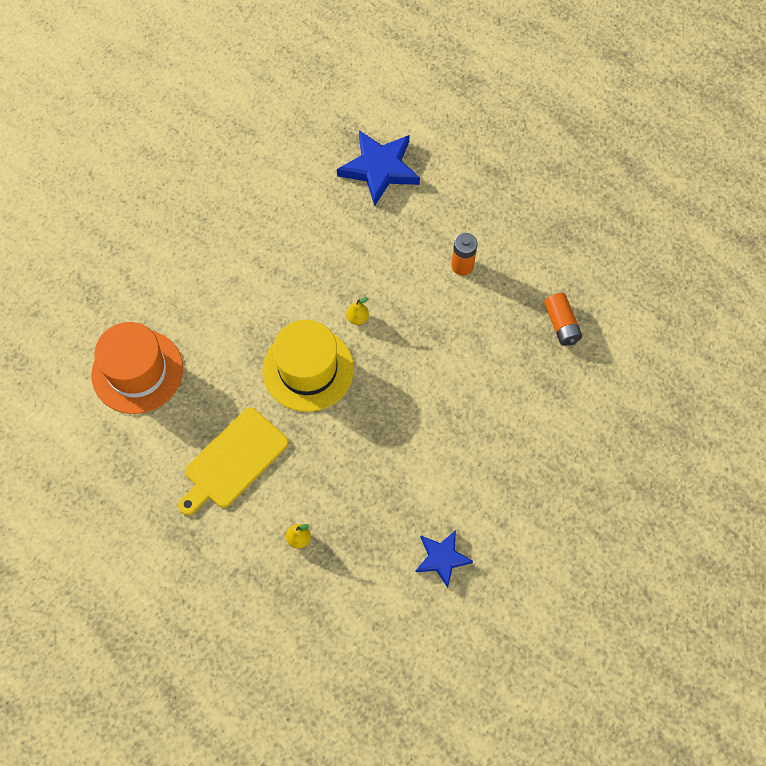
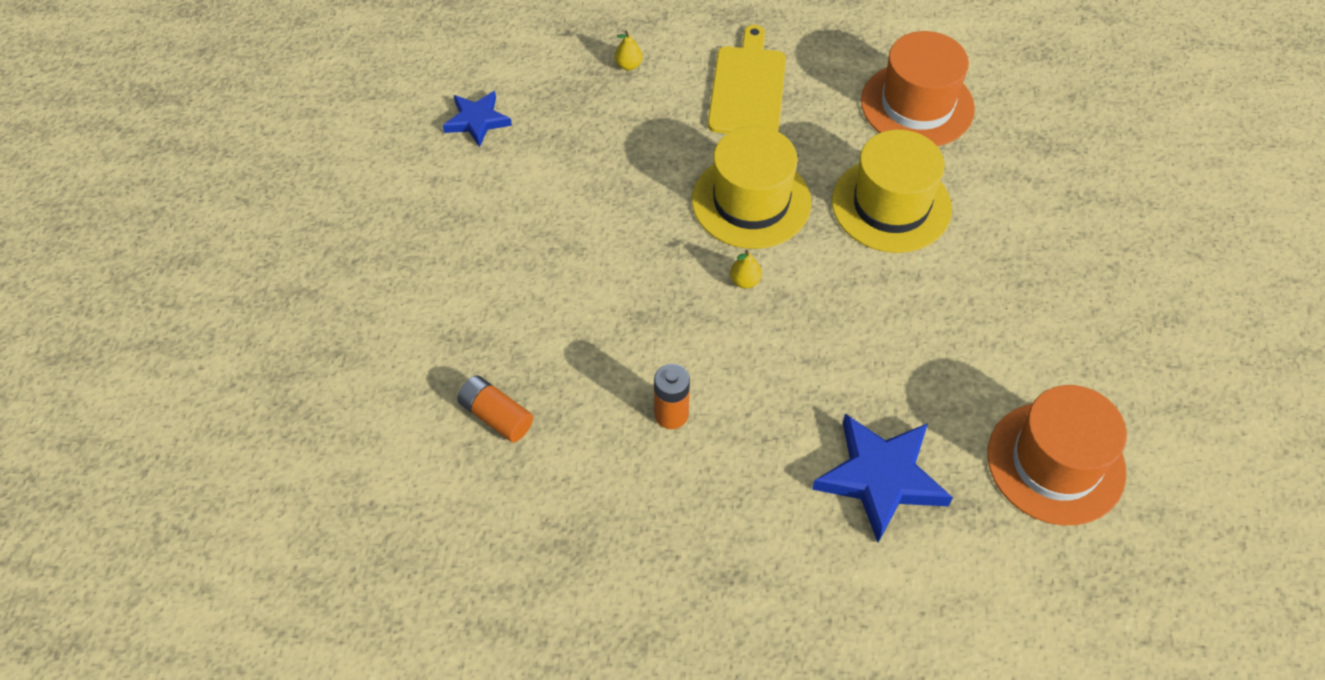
camera: 145 degrees right, 10 degrees down
(226, 311) = (891, 205): none -> yellow hat
(286, 124) = (1055, 463): none -> orange hat

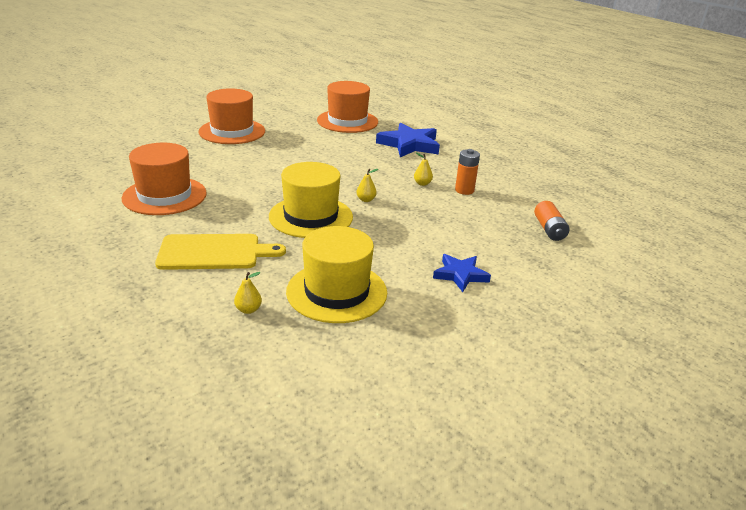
camera: 135 degrees left, 25 degrees down
(477, 121) = (397, 351): blue star -> blue star (460, 275)
(734, 380) = (422, 183): none -> yellow pear
(747, 88) = (214, 252): yellow cutting board -> yellow cutting board turned 150 degrees counterclockwise
(891, 205) = (257, 181): yellow hat -> yellow hat (336, 292)
(1104, 270) = (232, 131): none -> orange hat

